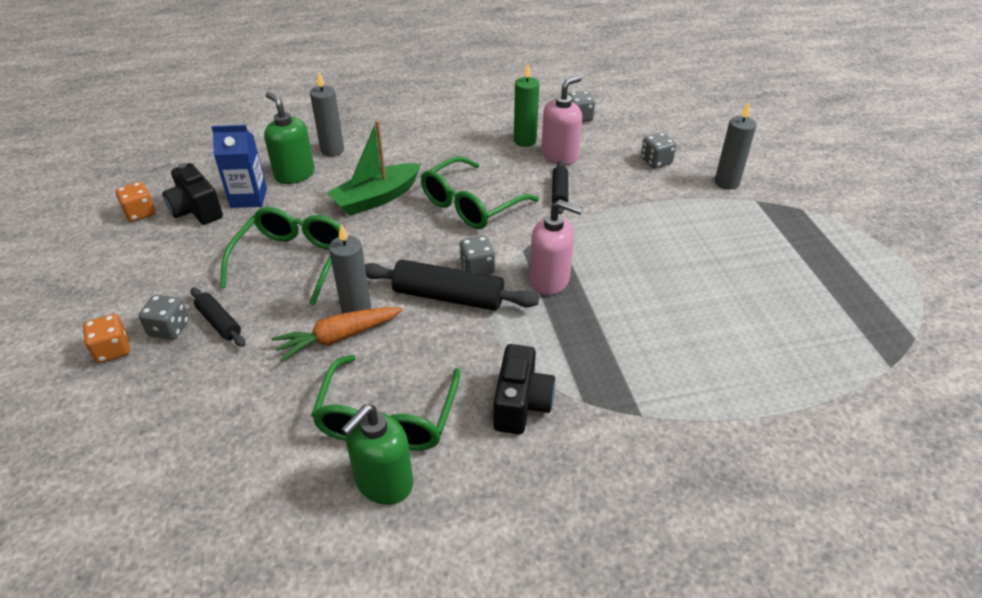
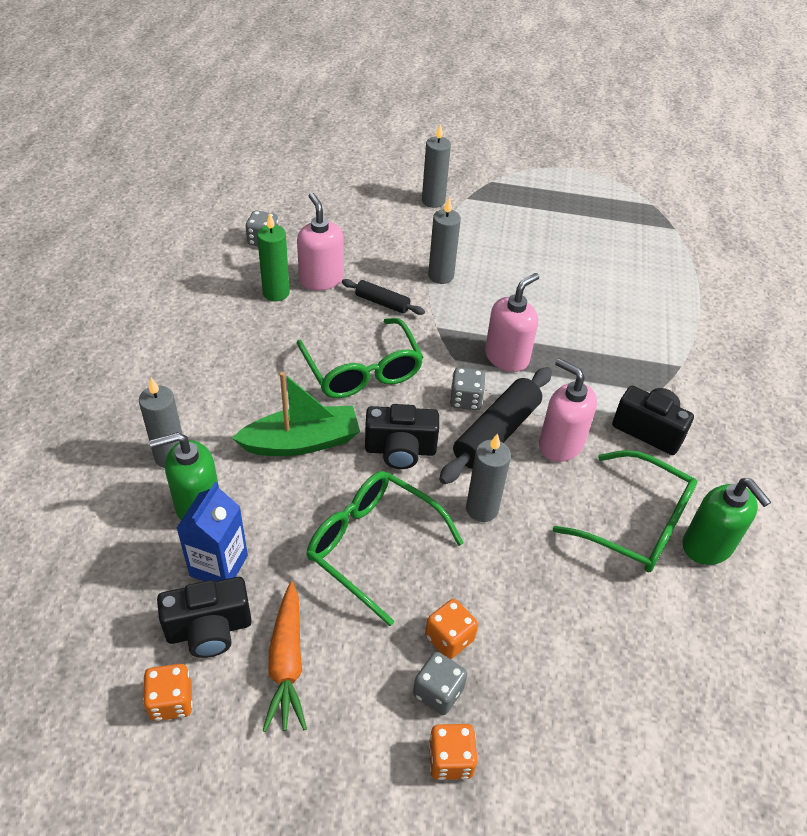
camera: 70 degrees left, 5 degrees up
(219, 322) = (449, 638): black rolling pin -> orange dice
(338, 337) = (518, 534): orange carrot -> orange carrot (287, 663)
(376, 198) = (301, 442): green boat -> green boat turned 90 degrees counterclockwise
(396, 247) = (400, 450): none -> black camera
(460, 341) = (560, 444): none -> pink soap dispenser
(625, 214) = (441, 276): none -> grey candle
(656, 161) = (375, 225): grey dice -> none

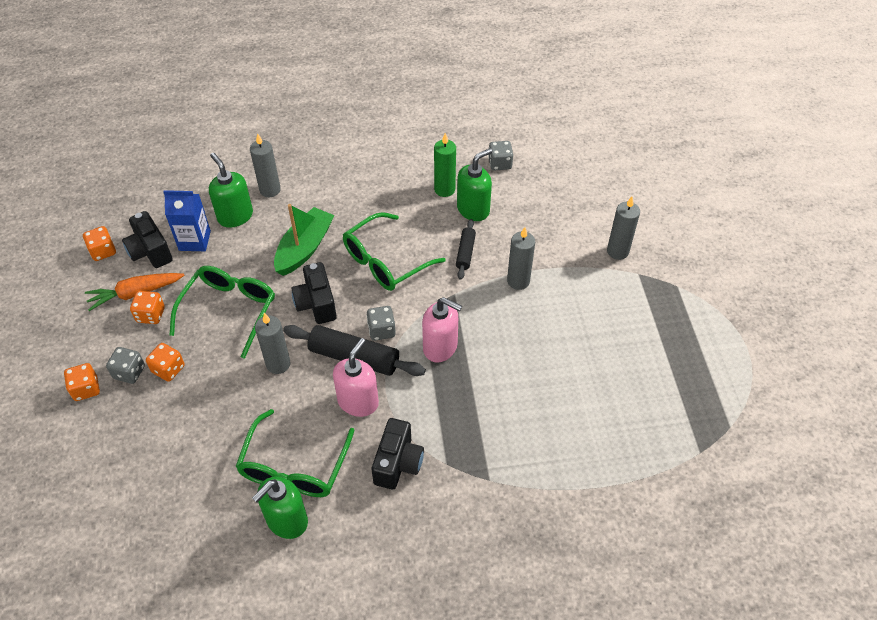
camera: 75 degrees right, 5 degrees up
(301, 442) = (304, 248): green boat -> green boat turned 120 degrees counterclockwise
(321, 279) = (473, 209): pink soap dispenser -> green soap dispenser
(339, 647) = (151, 315): none -> orange dice

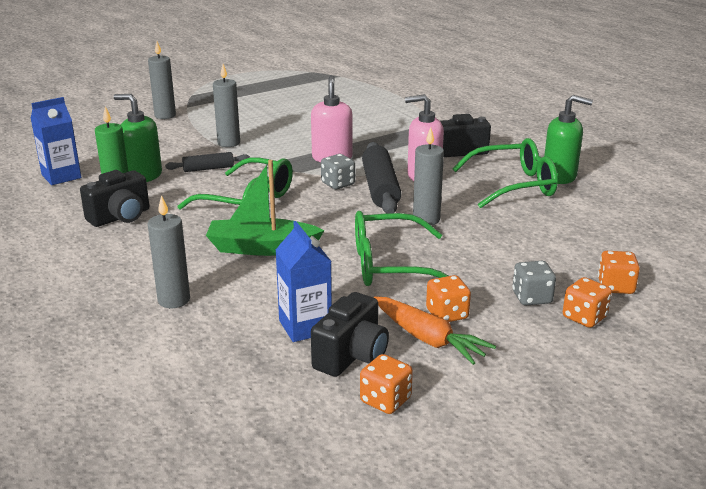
camera: 115 degrees left, 25 degrees down
(168, 369) = (500, 275): orange dice -> orange dice (615, 287)
(235, 216) = (239, 310): green soap dispenser -> none
(316, 304) = (335, 221): black camera -> black camera (120, 217)
(500, 163) = (61, 176): grey dice -> blue carton

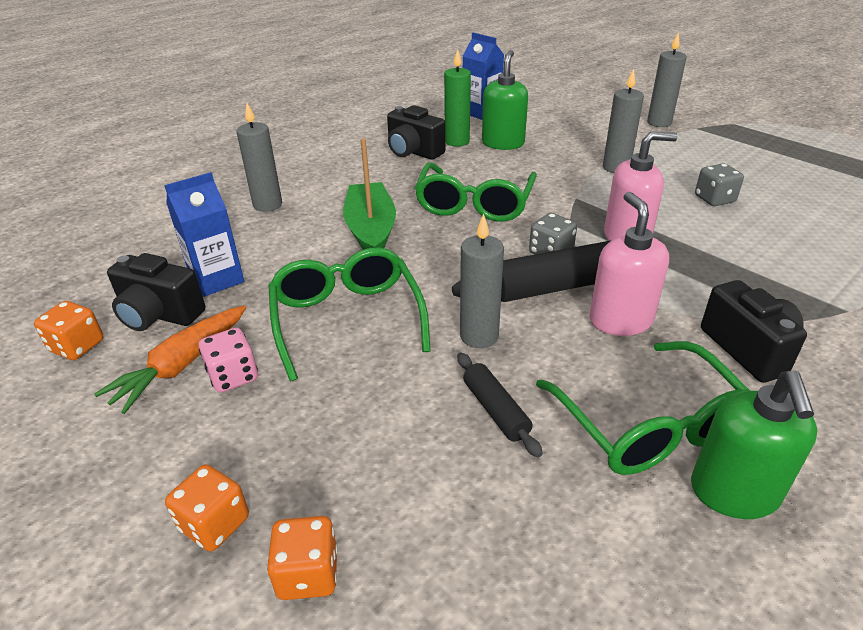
camera: 80 degrees right, 10 degrees up
(208, 169) = (540, 169): black rolling pin -> black rolling pin (495, 410)
(447, 314) = (233, 376): orange dice -> pink dice
(532, 298) = (272, 458): grey dice -> grey dice (714, 199)

